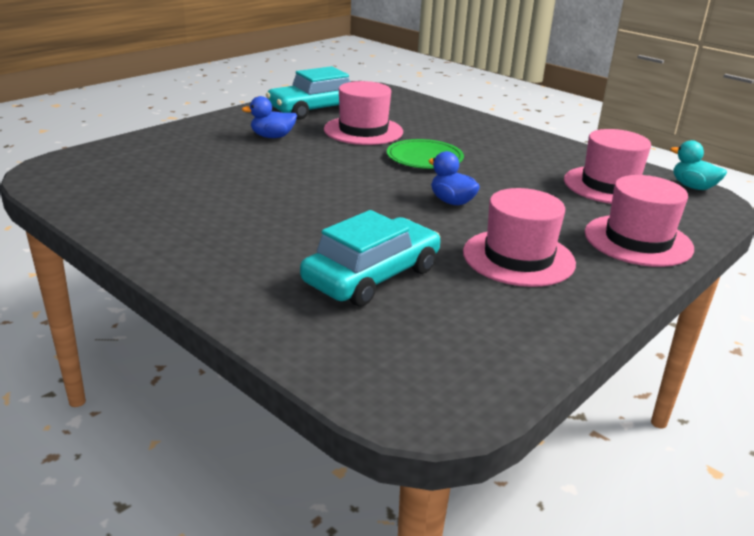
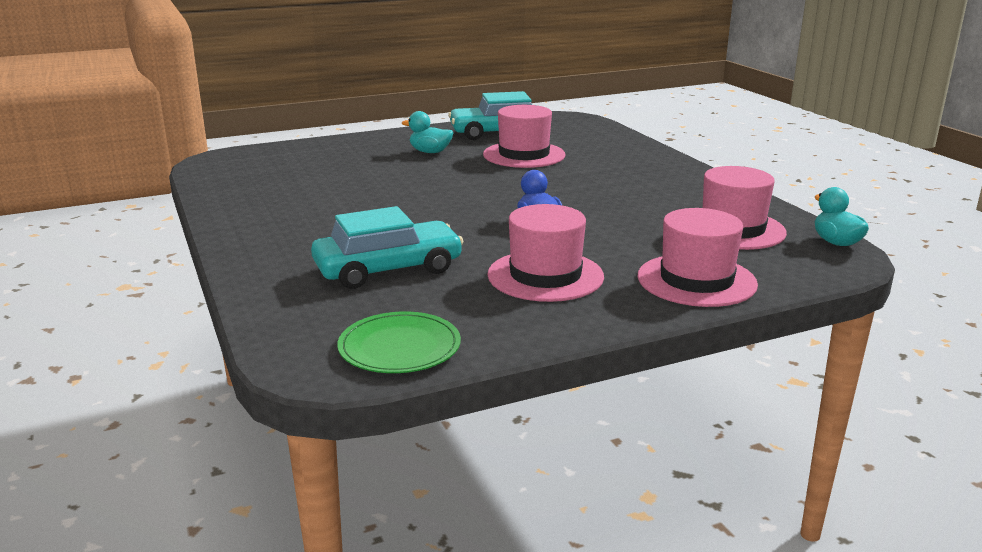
camera: 25 degrees right, 5 degrees down
(272, 137) = (430, 152): blue duck -> turquoise duck
(424, 158) = (557, 183): green plate -> green plate (399, 347)

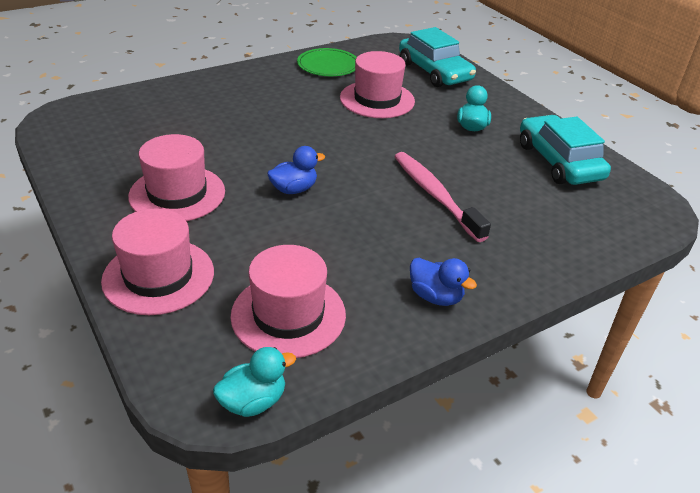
camera: 80 degrees right, 15 degrees up
(388, 269) = (196, 127): turquoise car -> turquoise car (434, 72)
(399, 347) = (74, 140): green plate -> green plate (328, 65)
(524, 155) = (488, 179): pink hat -> pink hat (377, 99)
(549, 173) = (435, 195): none -> pink toothbrush
(691, 183) = (435, 296): none -> blue duck

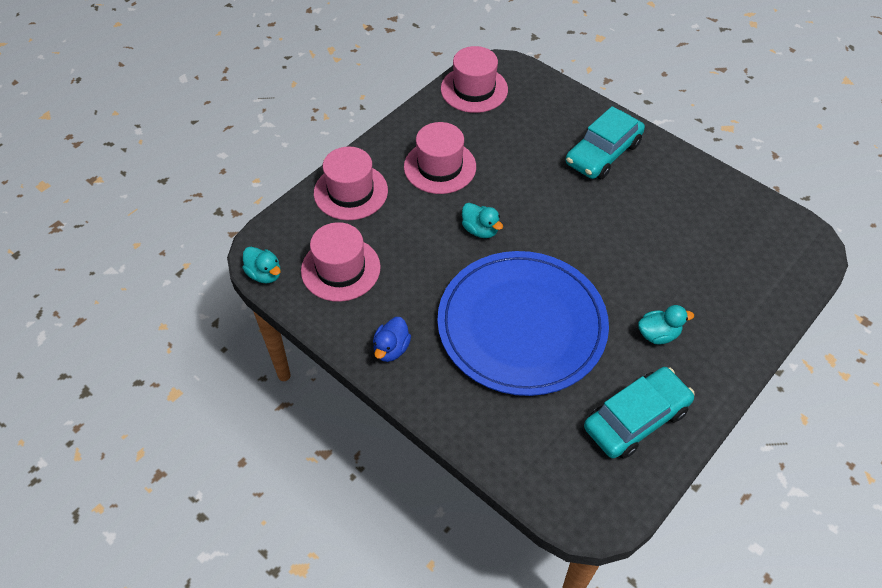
camera: 75 degrees right, 15 degrees up
(294, 189) = (480, 230): blue duck -> turquoise duck
(328, 65) = (704, 193): green plate -> none
(377, 99) = (661, 248): pink hat -> pink hat (474, 89)
(434, 72) = (758, 282): turquoise car -> turquoise car (603, 153)
(435, 195) = (522, 325): pink toothbrush -> blue plate

